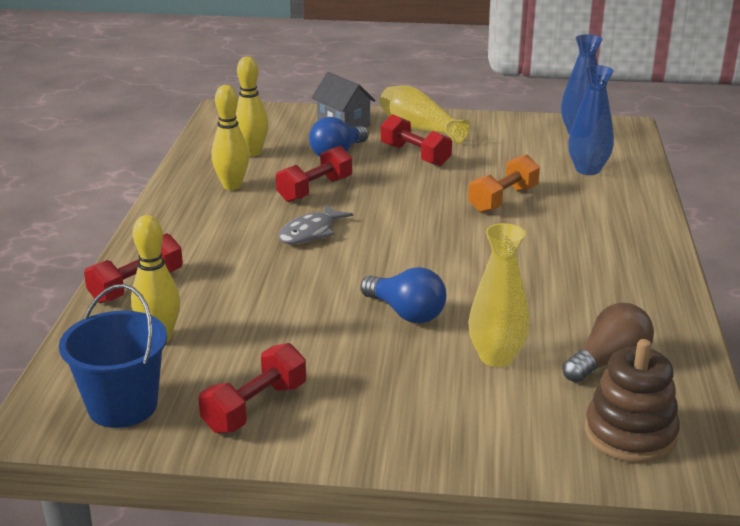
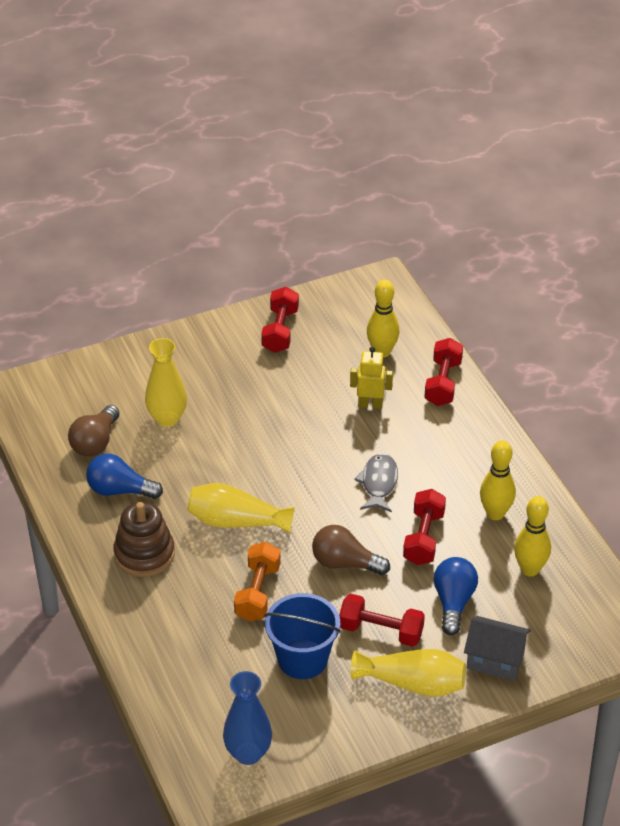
camera: 150 degrees right, 15 degrees up
(122, 406) = (351, 304): blue bucket -> blue bucket (302, 659)
(240, 293) = (370, 404): none -> yellow robot
(404, 195) = (345, 563): none -> brown light bulb
(406, 313) = (247, 431): blue light bulb -> blue light bulb (120, 490)
(484, 247) = (236, 522): none -> yellow vase
(587, 169) = (206, 678): blue vase -> none
(630, 434) = (64, 394): brown stacking toy -> brown stacking toy (144, 554)

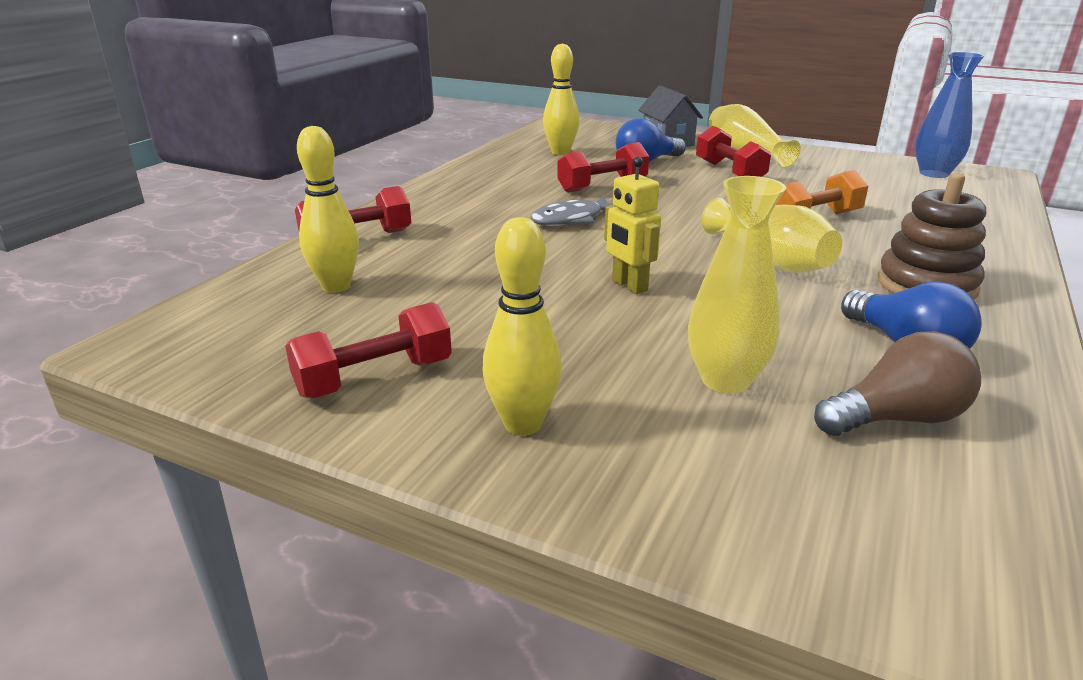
camera: 130 degrees left, 15 degrees down
(302, 659) = (821, 184): blue bucket -> none
(345, 563) = (697, 201): brown light bulb -> none
(370, 404) = (455, 260): yellow robot -> yellow robot (629, 286)
(495, 514) = (521, 174): yellow bowling pin -> yellow bowling pin (522, 424)

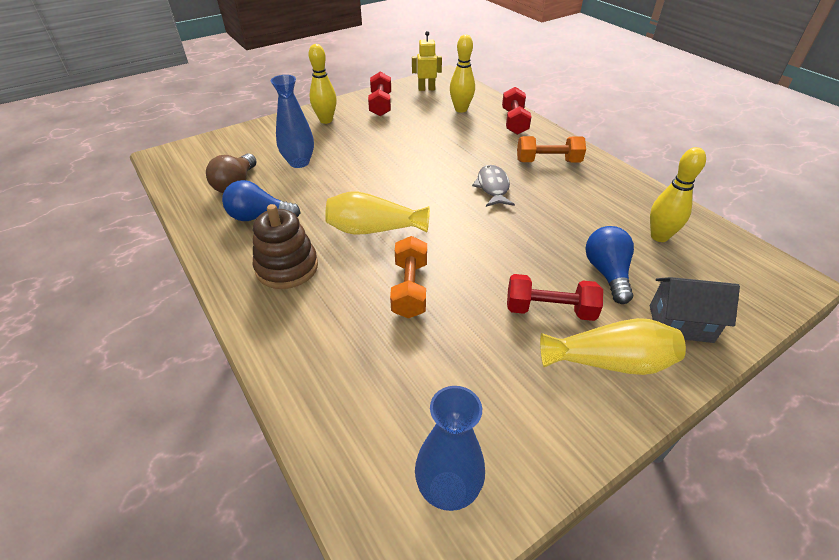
camera: 120 degrees right, 15 degrees up
(467, 203) = (548, 161): none -> orange dumbbell
(602, 186) = (551, 223): red dumbbell -> none
(629, 286) = (391, 172): yellow robot -> yellow robot (426, 89)
(725, 380) = (299, 162): yellow vase -> blue vase

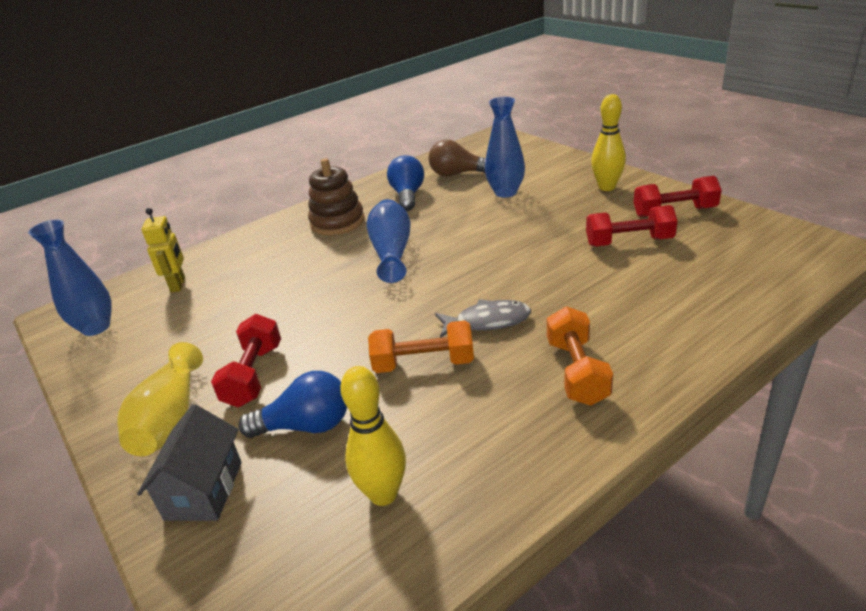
camera: 90 degrees right, 10 degrees down
(374, 229) = (392, 252): yellow vase -> blue vase
(410, 288) = (301, 285): orange dumbbell -> orange dumbbell (423, 363)
(426, 89) = (759, 238): yellow robot -> yellow robot (178, 285)
(461, 109) = (708, 275): yellow bowling pin -> none
(514, 122) = (699, 331): red dumbbell -> red dumbbell (629, 242)

